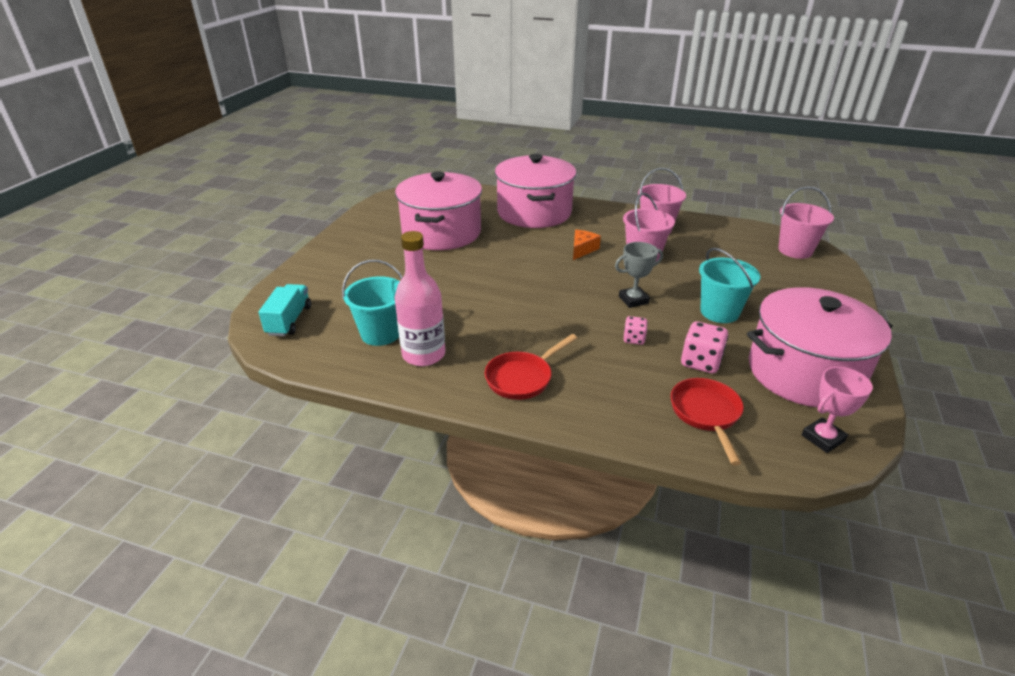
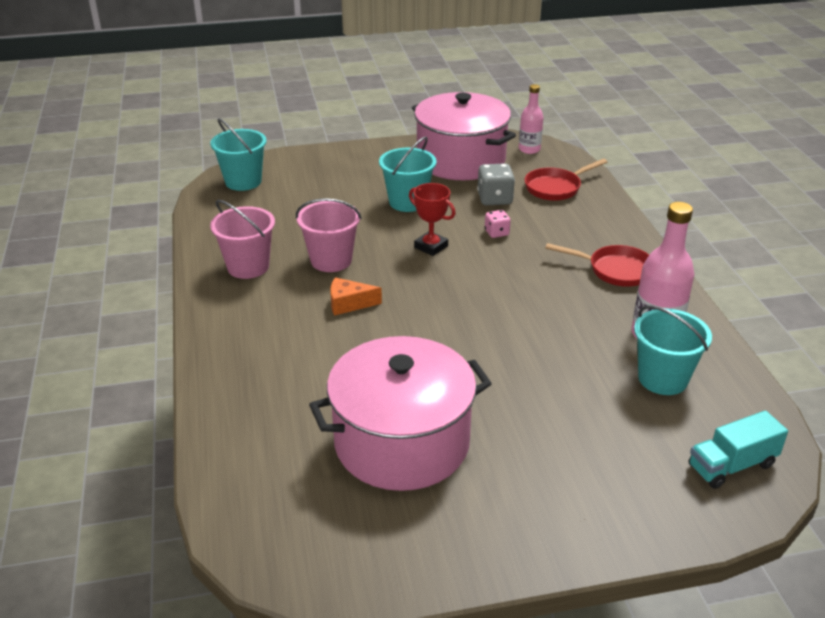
camera: 120 degrees left, 0 degrees up
(534, 212) = (265, 377): pink pot -> none
(633, 300) = (431, 247): grey trophy -> red trophy
(700, 362) = (494, 199): pink dice -> grey dice
(795, 250) = (243, 181): pink bucket -> turquoise bucket
(823, 438) = (529, 149): pink trophy -> pink bottle

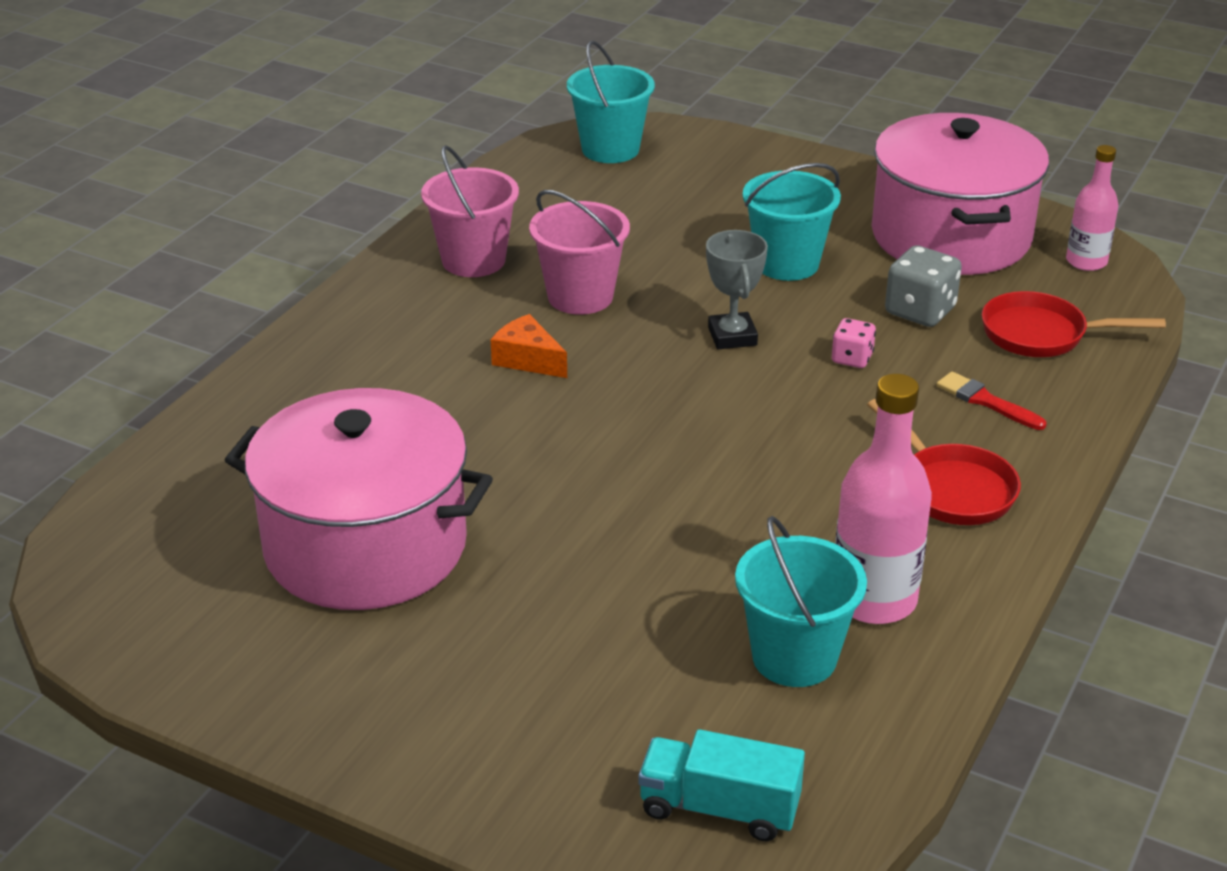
camera: 40 degrees right, 0 degrees up
(431, 247) = (732, 336): red trophy -> grey trophy
(575, 226) = (986, 401): none -> red brush

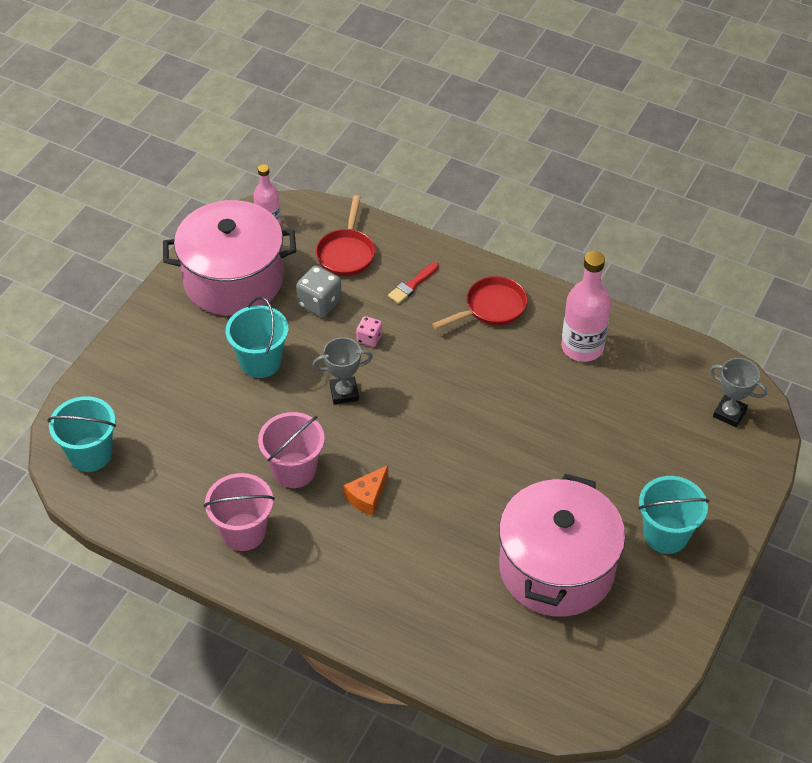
camera: 90 degrees left, 15 degrees up
(719, 808) = (729, 413): turquoise truck -> grey trophy
(794, 657) = (627, 381): turquoise bucket -> turquoise bucket (666, 535)

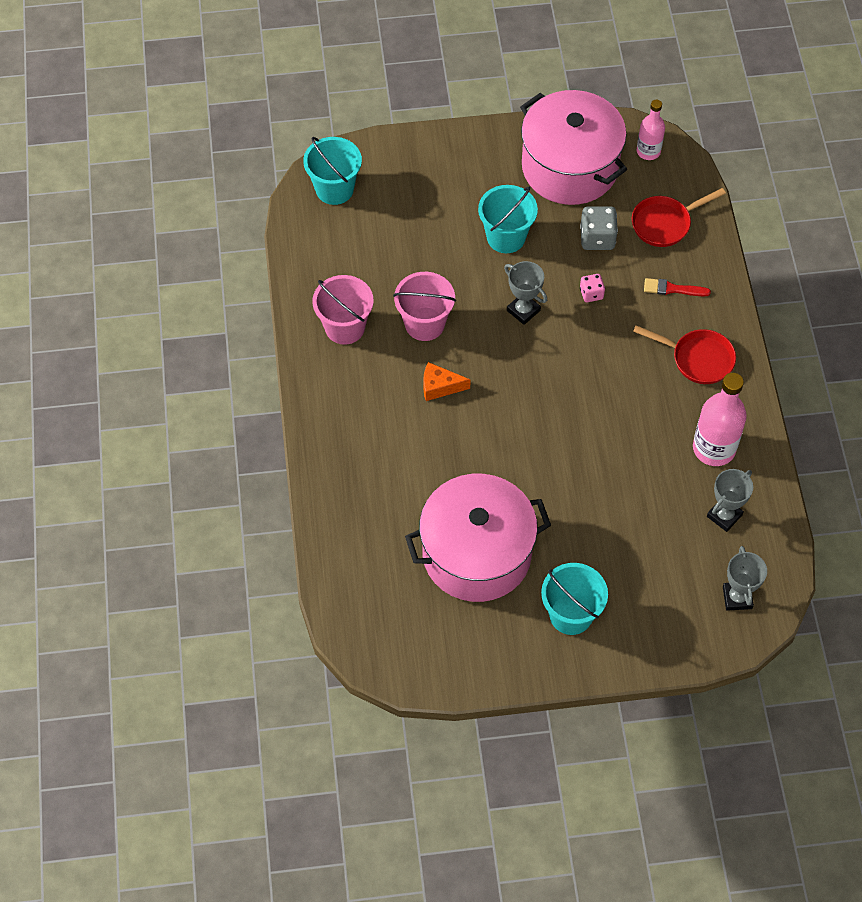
camera: 55 degrees right, 10 degrees up
(649, 377) = (724, 516): none -> grey trophy

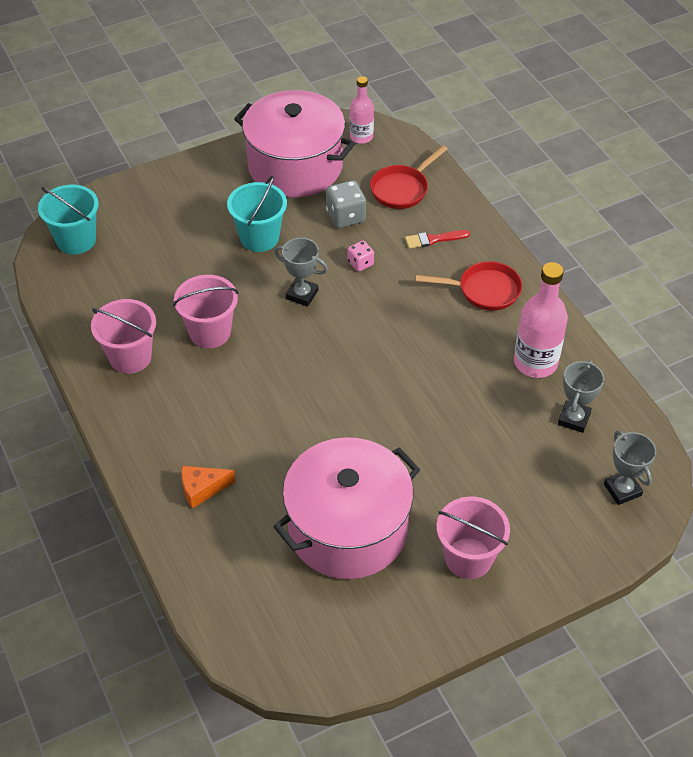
camera: 20 degrees left, 10 degrees down
(440, 386) = (247, 384): orange cheese -> orange cheese (202, 489)
(571, 615) = (468, 558): turquoise bucket -> pink bucket

